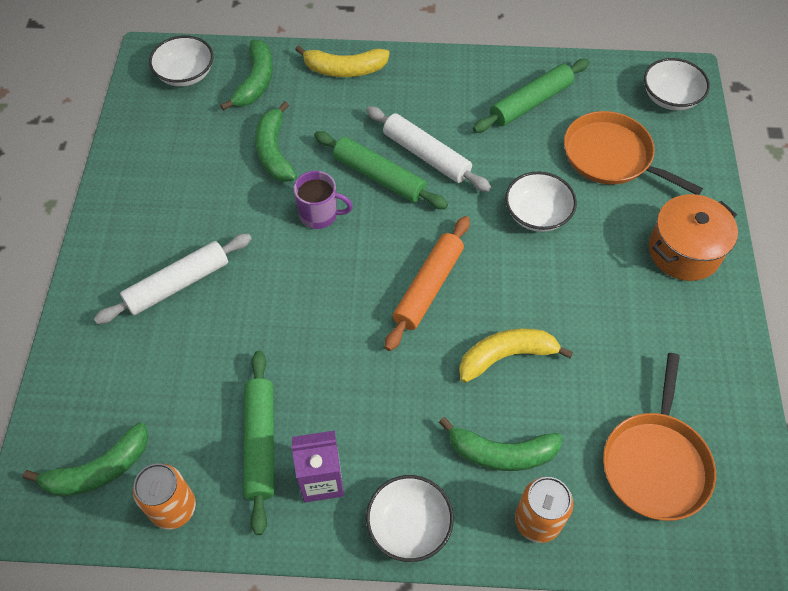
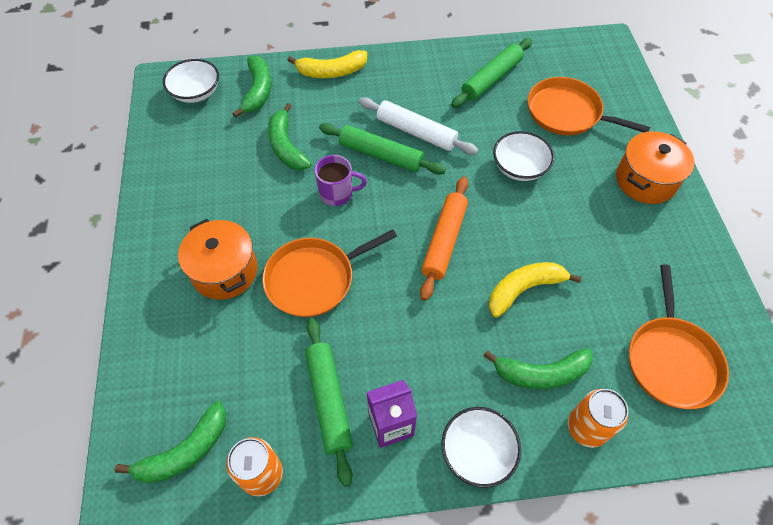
camera: 10 degrees left, 0 degrees up
(177, 284) = (225, 271): white rolling pin -> orange pot
(273, 308) = (314, 279): none -> orange pan
(670, 97) = (601, 61): white bowl -> none

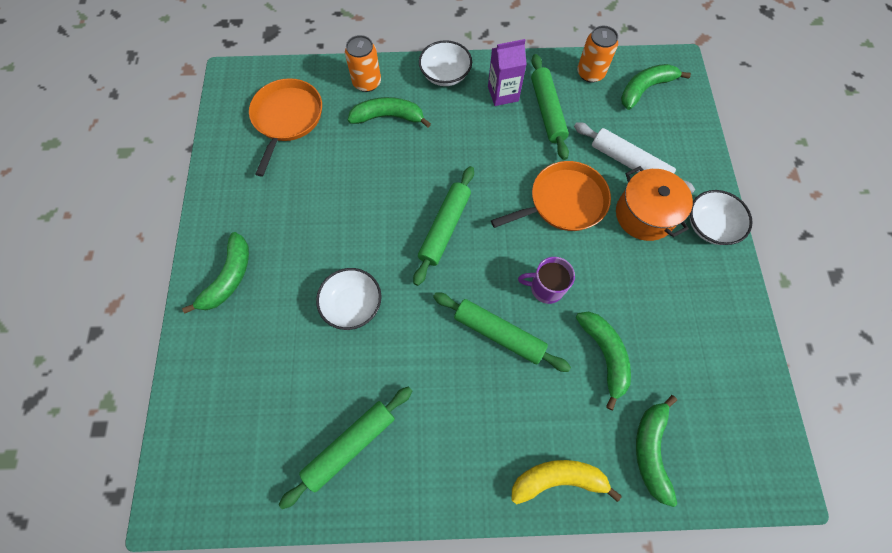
camera: 175 degrees left, 10 degrees up
(196, 92) = (731, 454): white bowl -> white bowl (710, 226)
(416, 132) = (456, 363): white rolling pin -> white rolling pin (629, 163)
(444, 241) = (445, 228): orange rolling pin -> green rolling pin
(524, 289) = (383, 179): yellow banana -> none
(567, 113) = (275, 377): orange pan -> none
(645, 180) = (229, 277): orange pot -> green banana

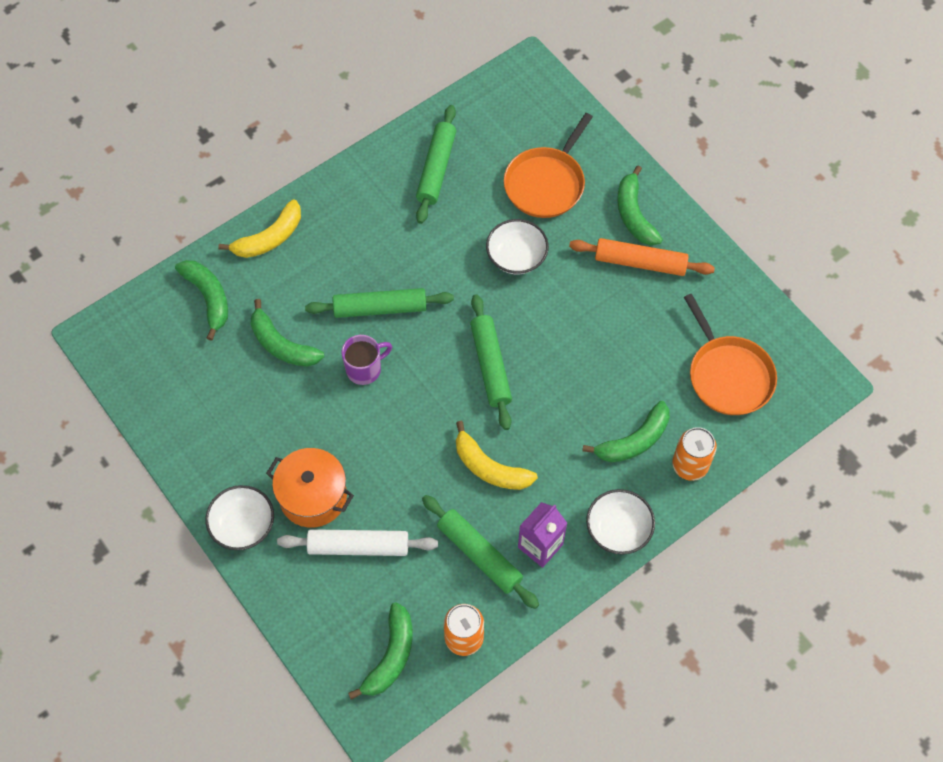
camera: 145 degrees right, 5 degrees down
(264, 235) = (640, 262): none -> orange rolling pin
(500, 158) = (490, 467): none -> yellow banana
(563, 202) = (398, 460): orange pan -> orange pan (546, 183)

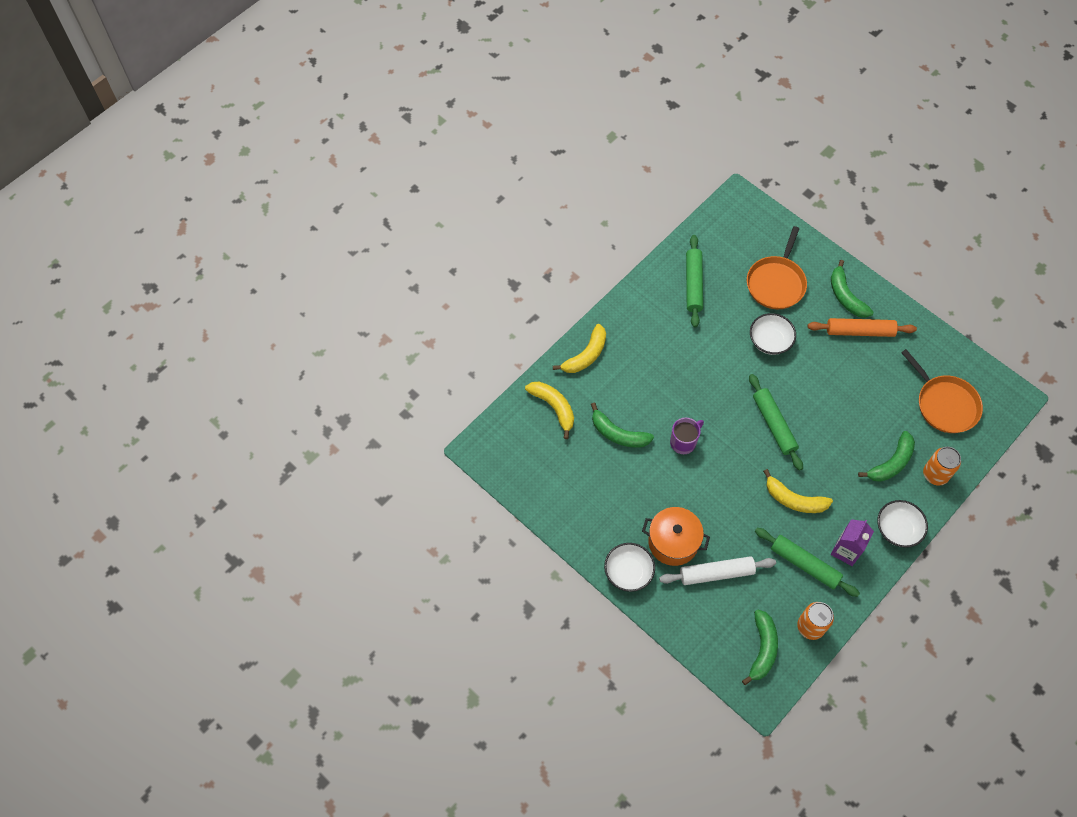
camera: 10 degrees left, 0 degrees up
(208, 298) = (553, 407): green banana -> yellow banana
(380, 308) = (682, 395): green rolling pin -> none

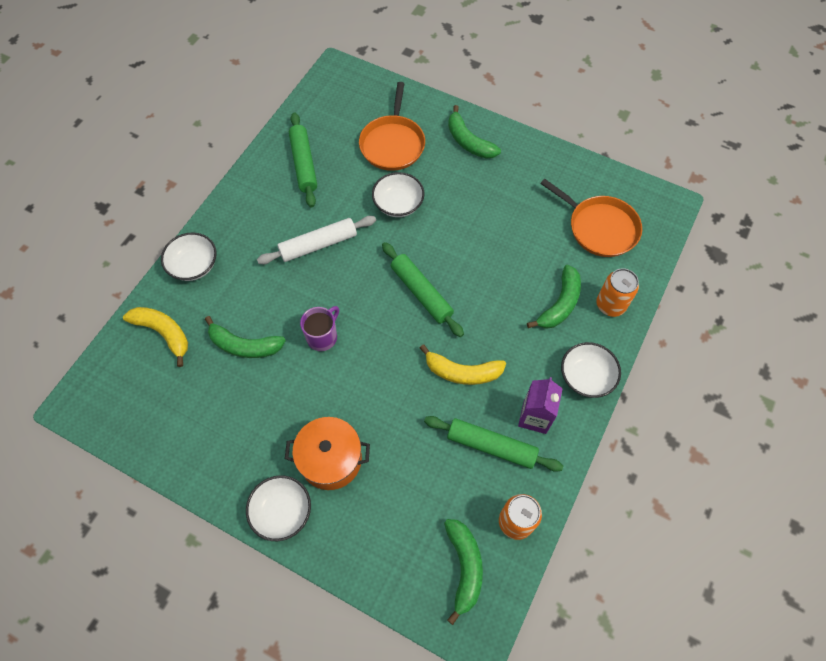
camera: 15 degrees left, 0 degrees up
(585, 355) = (194, 265): yellow banana -> white bowl
(716, 573) = (389, 484): white rolling pin -> white rolling pin (318, 244)
(859, 331) = (491, 173): orange rolling pin -> none

